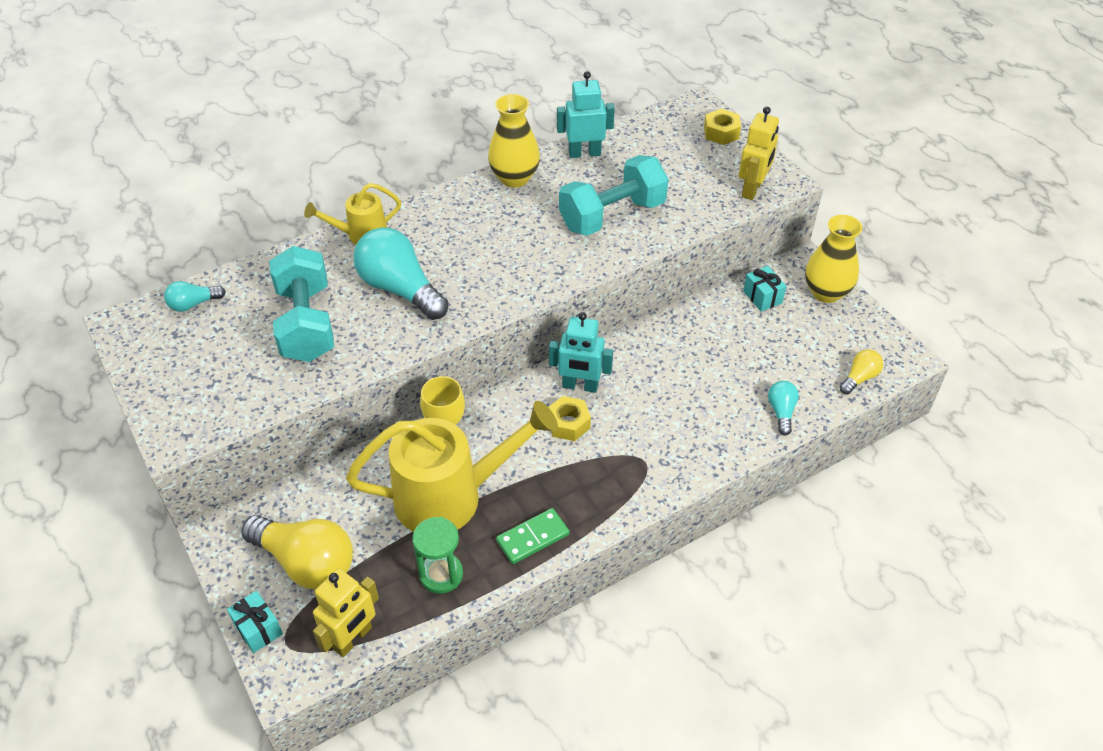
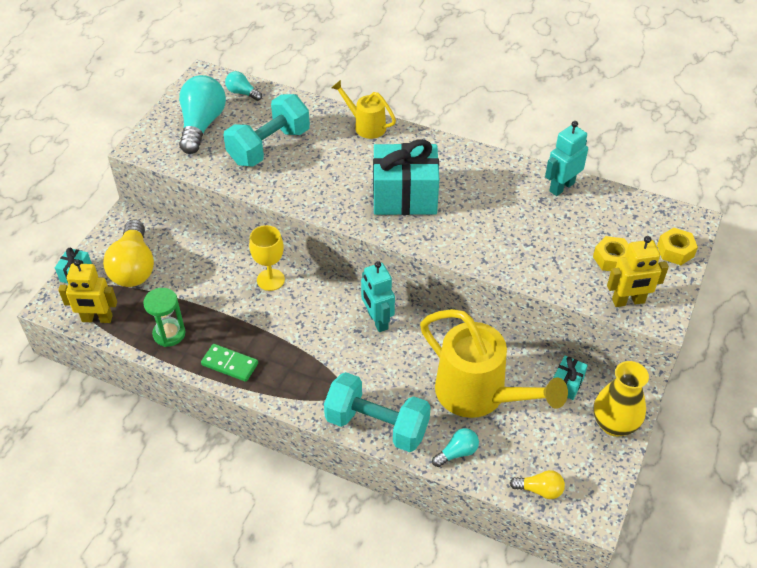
camera: 55 degrees right, 0 degrees up
(400, 289) = (336, 170): turquoise light bulb -> turquoise light bulb (202, 125)
(451, 496) = (231, 305): yellow watering can -> yellow watering can (479, 395)
(491, 258) = (405, 196): none -> turquoise gift
(514, 178) = (495, 165): yellow vase -> none
(568, 423) = (338, 332): yellow nut -> yellow nut (611, 259)
(584, 153) = (561, 187): turquoise robot -> turquoise robot turned 90 degrees counterclockwise
(612, 215) = (511, 235): turquoise dumbbell -> turquoise dumbbell (377, 425)

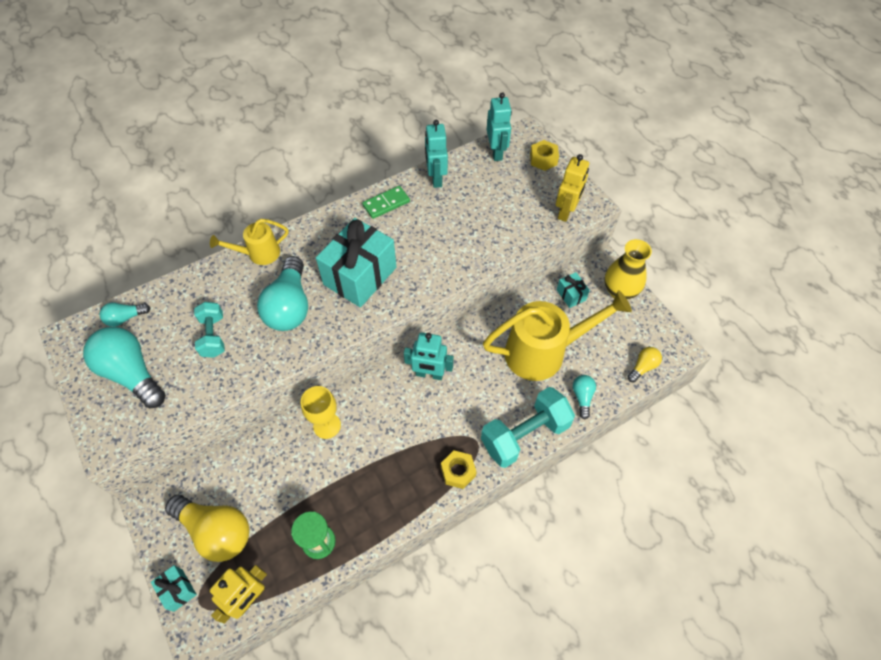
camera: 55 degrees left, 10 degrees up
(230, 364) = (389, 509): green domino -> green domino (386, 204)
(269, 146) = (213, 336): turquoise dumbbell -> turquoise dumbbell, size x0.59
(335, 172) = (290, 306): none -> turquoise light bulb
(611, 259) = (523, 196): yellow nut -> yellow nut (458, 471)
(643, 212) = (496, 152): none -> turquoise robot

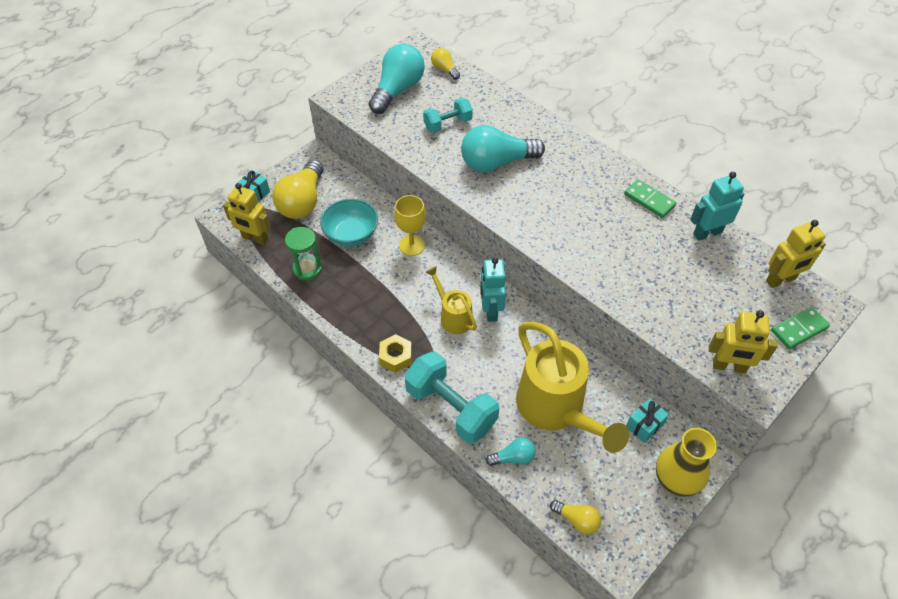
camera: 75 degrees right, 5 degrees down
(125, 318) = (444, 69): turquoise light bulb -> yellow light bulb
(259, 254) = (542, 126): yellow watering can -> yellow watering can (453, 316)
(288, 484) = (351, 234): none -> turquoise bowl
(360, 276) = (551, 202): turquoise gift -> none
(496, 152) = (781, 280): turquoise robot -> yellow robot
(543, 159) = (799, 329): yellow nut -> green domino

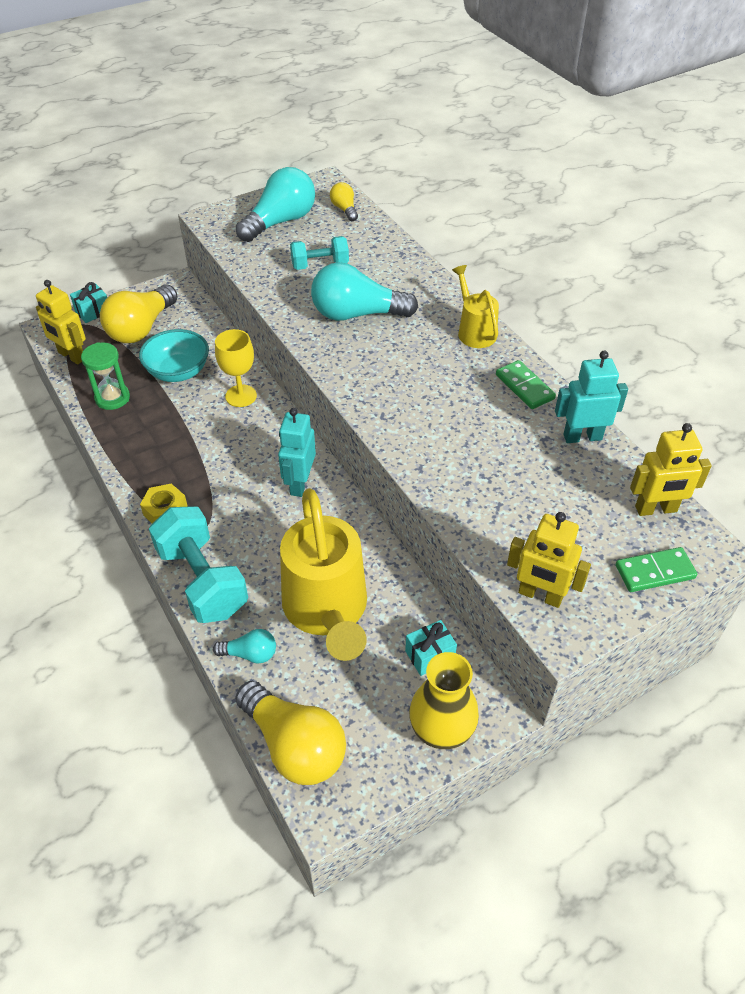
camera: 15 degrees right, 5 degrees down
(453, 316) = (252, 481): yellow watering can -> yellow watering can (474, 331)
(576, 520) = (294, 745): yellow light bulb -> yellow light bulb, size x2.02

